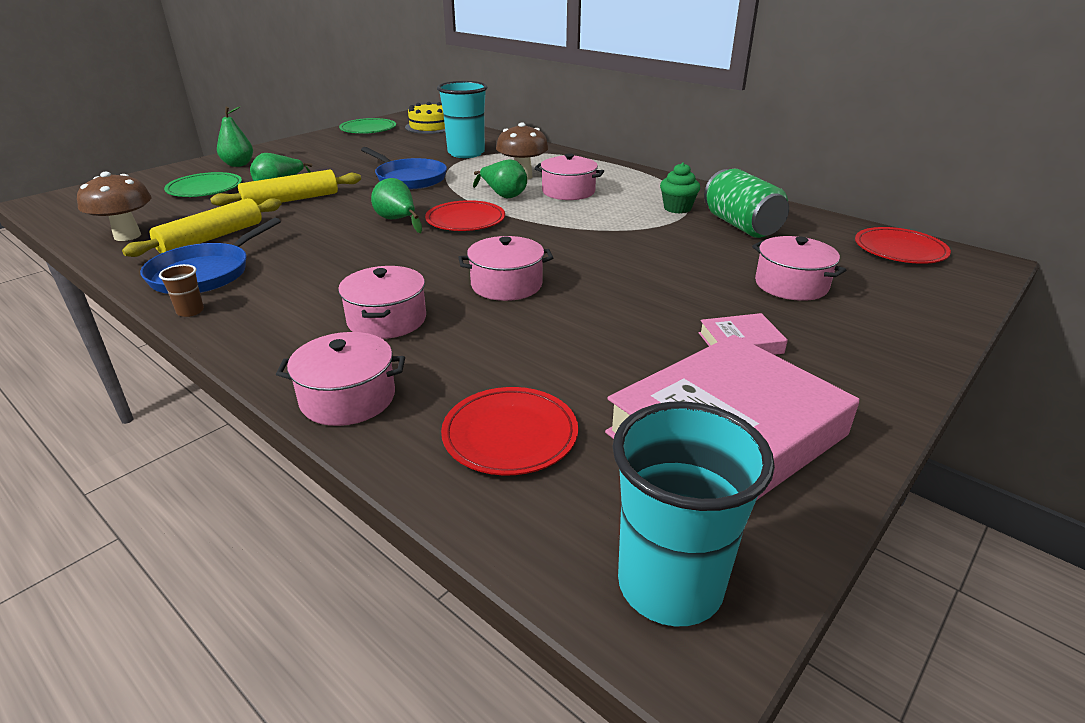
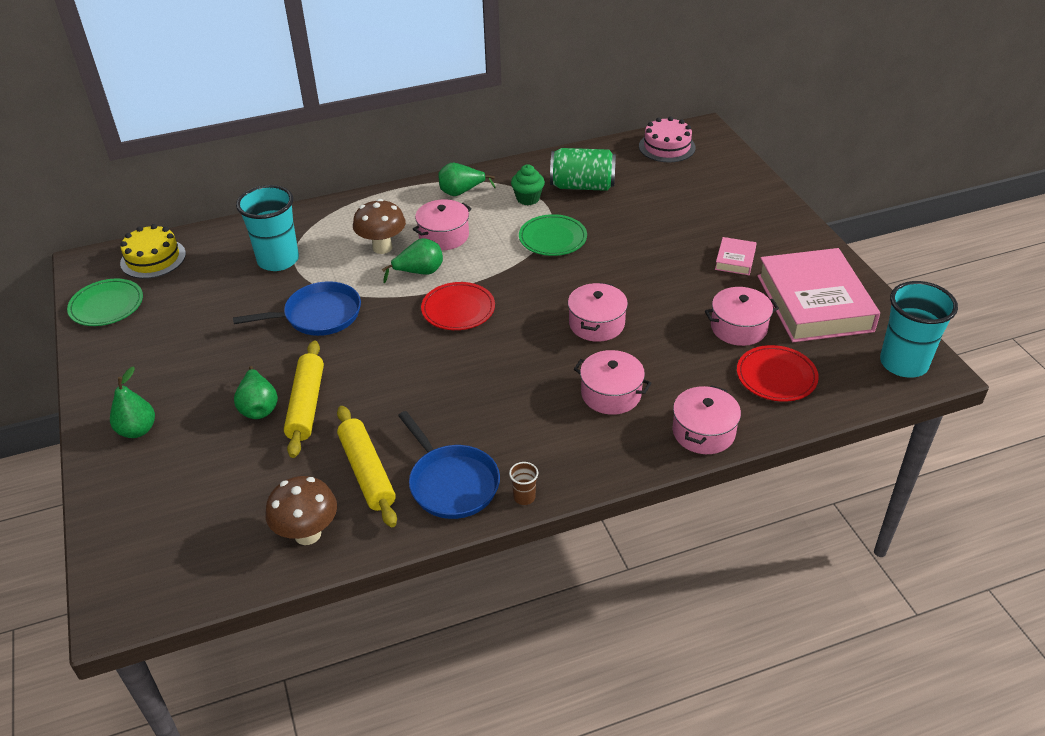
camera: 60 degrees left, 10 degrees up
(205, 189) = (204, 466): green plate -> green plate (552, 238)
(398, 220) = (425, 347): green pear -> green pear (461, 192)
(791, 285) = (681, 209): pink pot -> pink pot (738, 327)
(900, 250) = (667, 147): red plate -> pink cake

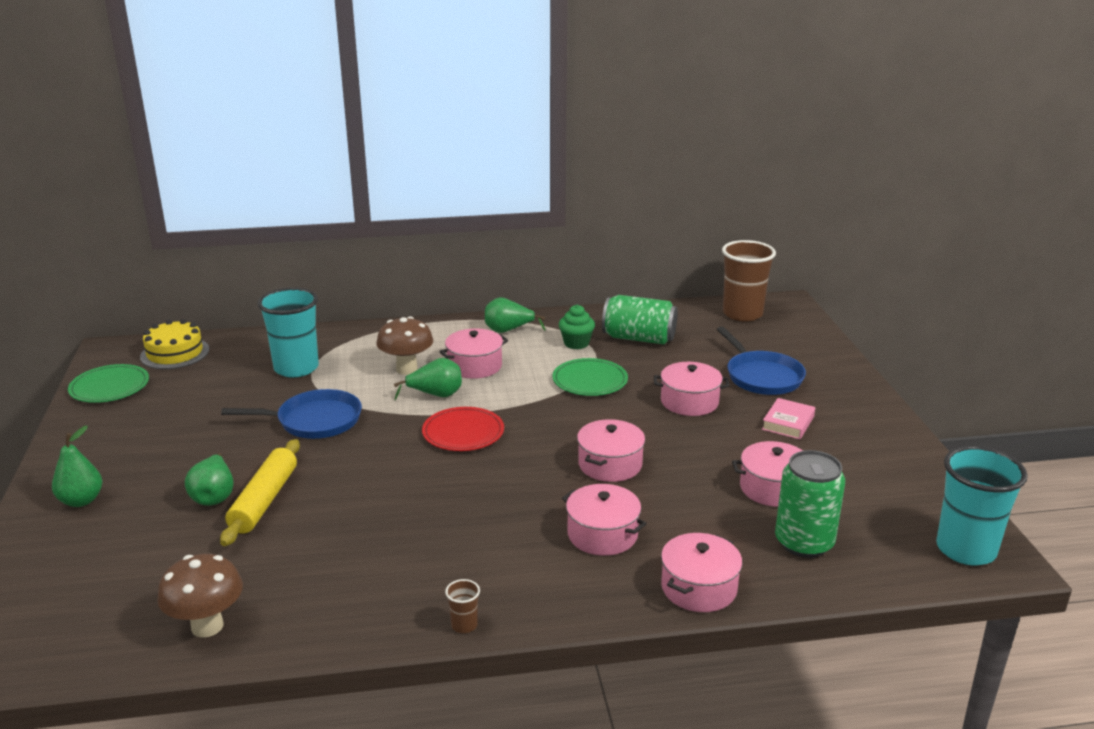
camera: 10 degrees right, 15 degrees down
(367, 472) = (299, 574): yellow rolling pin -> none
(451, 483) = (387, 599): blue pan -> blue pan (761, 376)
(646, 249) = (689, 402): none -> pink pot
(667, 147) = (742, 314): pink cake -> brown cup
(776, 376) = (804, 543): red plate -> green can
(814, 303) = (870, 475): pink book -> none

